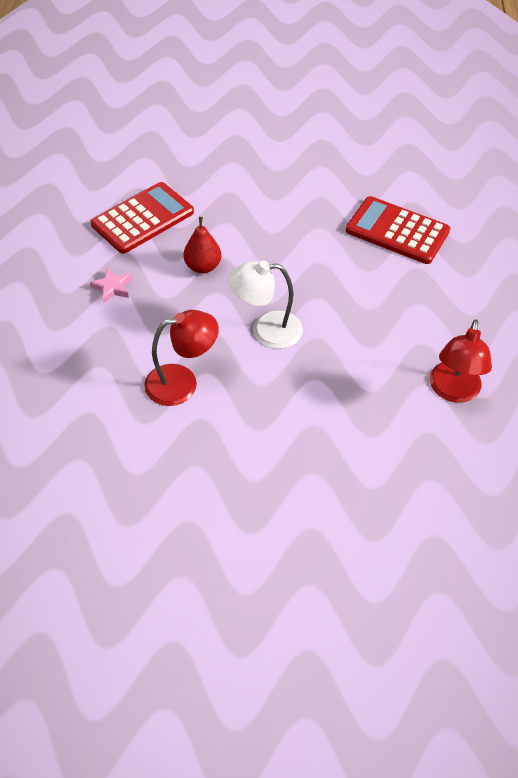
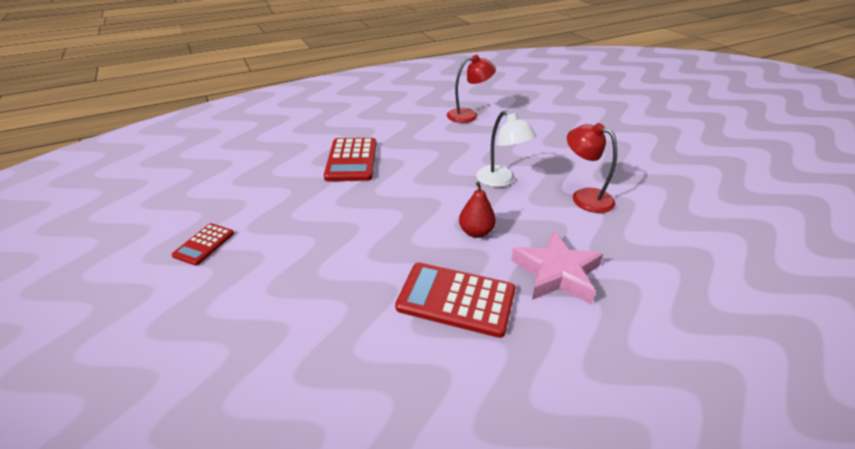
camera: 120 degrees left, 15 degrees down
(112, 288) = (556, 273): pink star -> pink star, size x2.05
(317, 115) = (204, 244): none -> red calculator

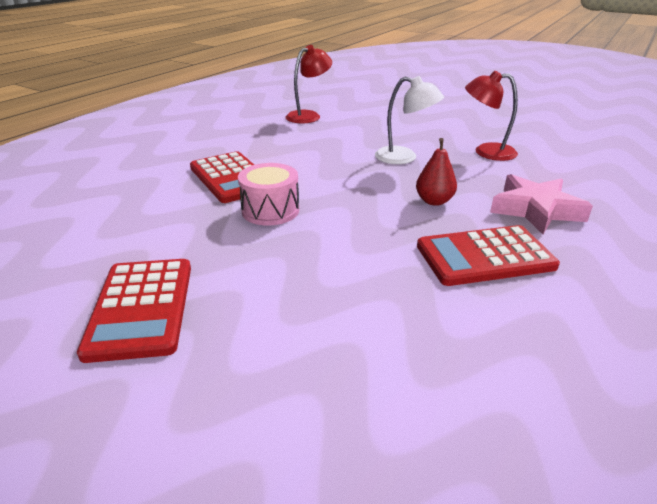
camera: 30 degrees left, 5 degrees down
(204, 244) = (141, 308): red calculator -> red calculator, size x1.79
(348, 197) = (270, 210): none -> pink drum

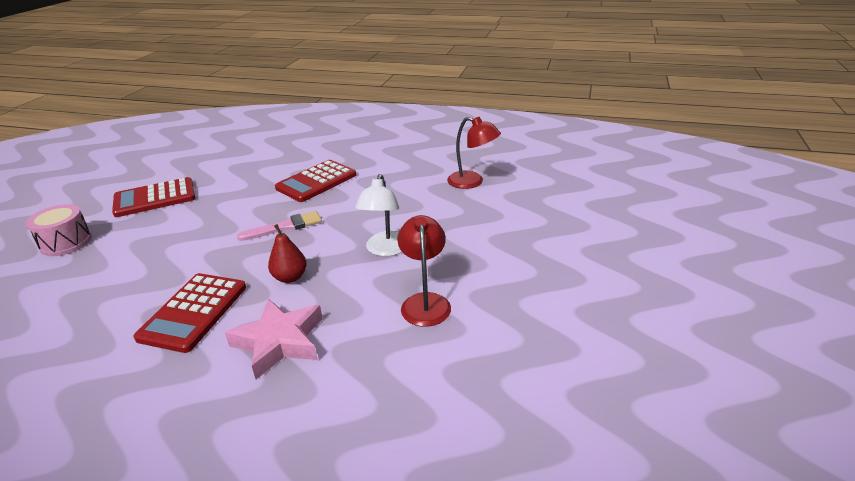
camera: 75 degrees right, 0 degrees up
(270, 210) = (265, 208): pink drum -> pink drum (66, 242)
(328, 200) = (285, 227): none -> pink brush
(484, 256) = (194, 312): red calculator -> red calculator turned 135 degrees counterclockwise

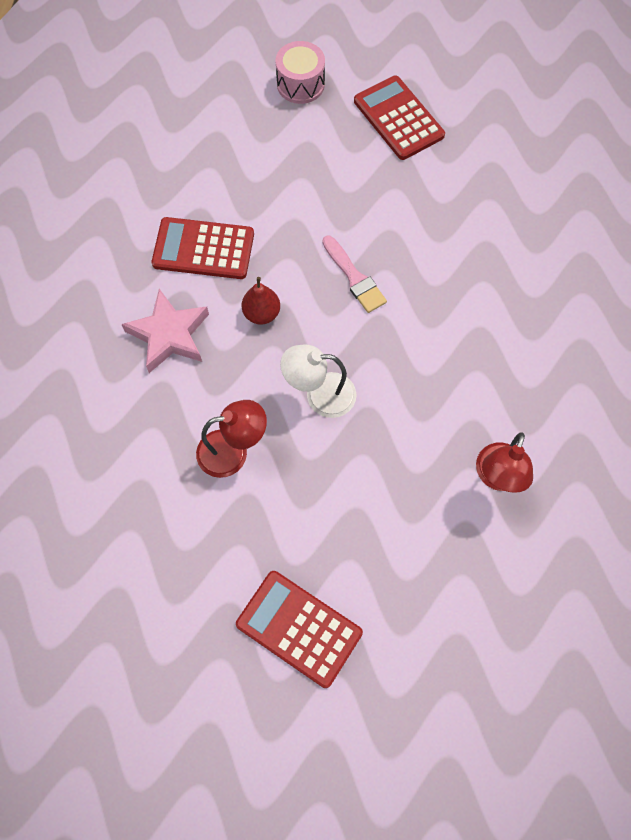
camera: 80 degrees right, 35 degrees up
(316, 182) = (466, 279): red calculator -> red calculator (299, 628)

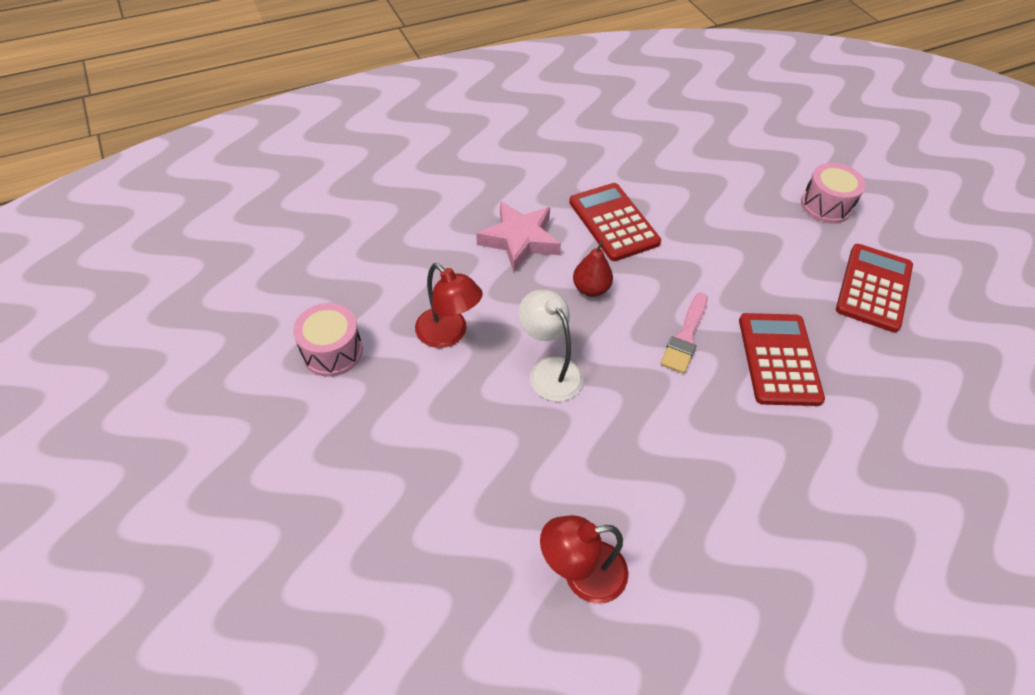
camera: 55 degrees right, 15 degrees down
(187, 555) = (332, 351): none -> pink drum
(299, 628) = (310, 472): red calculator -> red calculator (779, 359)

